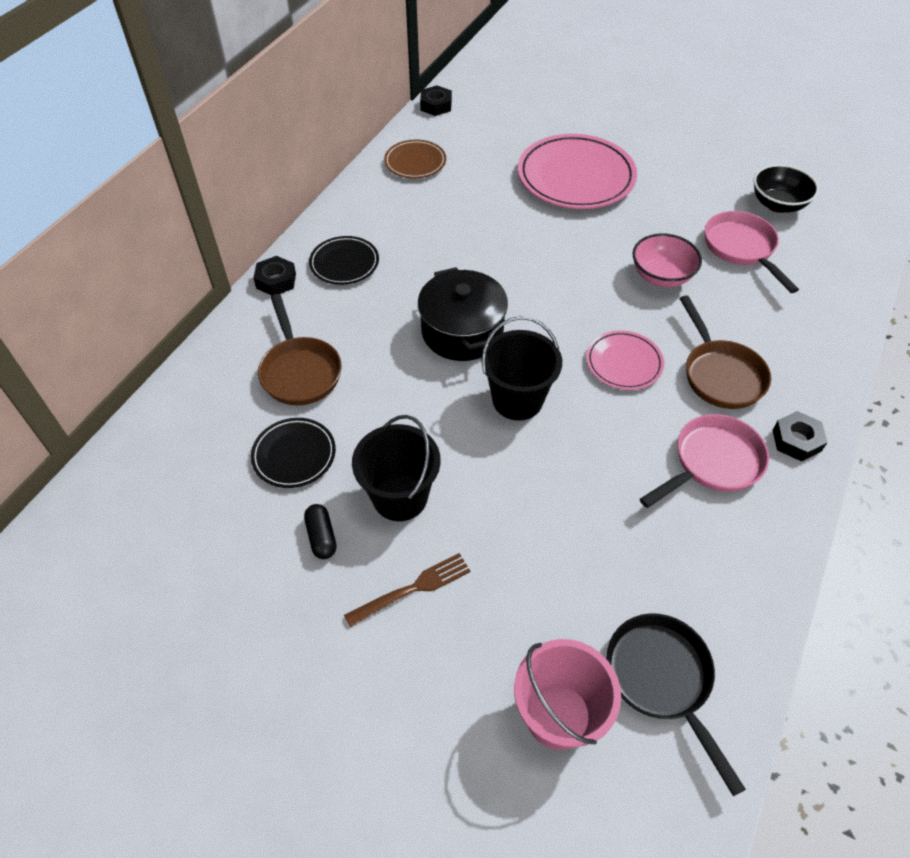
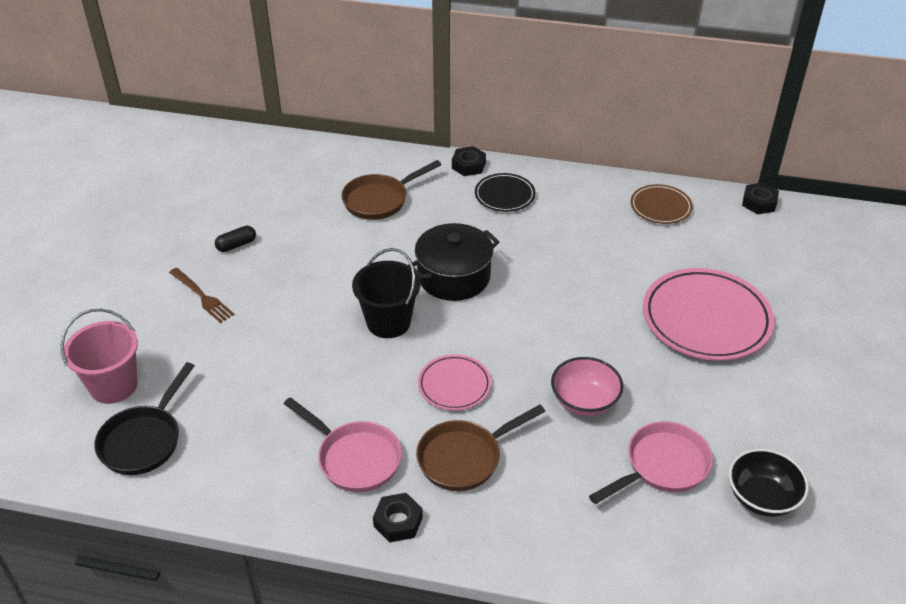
camera: 75 degrees right, 10 degrees down
(294, 455) = (301, 216): black plate -> none
(400, 497) = (277, 275): black bucket -> none
(662, 679) = (144, 440): black pan -> black pan turned 150 degrees clockwise

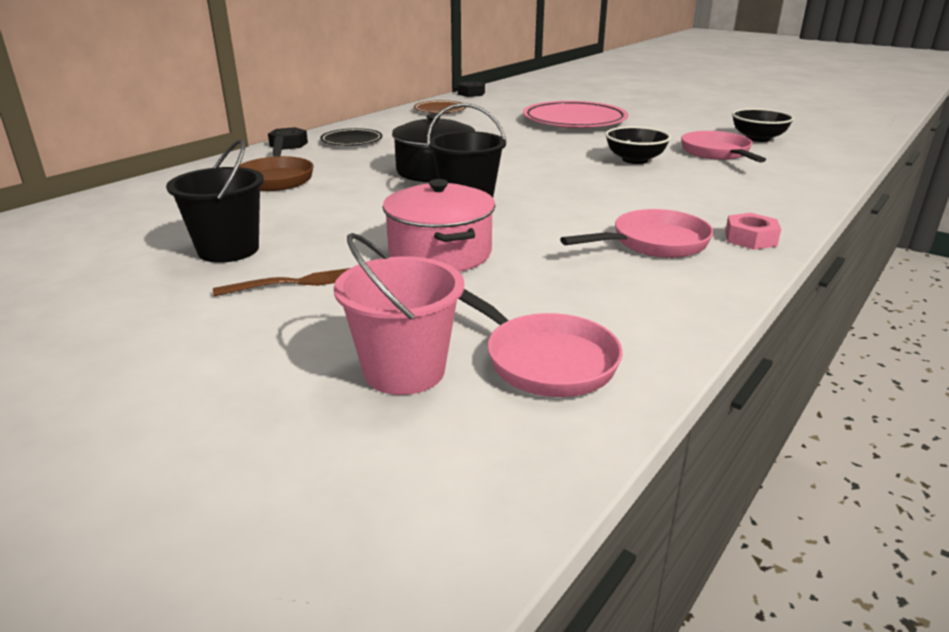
camera: 65 degrees left, 15 degrees down
(144, 440) = (543, 360): black pan -> pink pan
(236, 245) = (228, 250): black capsule -> black bucket
(277, 343) = (440, 253): none -> pink pot
(398, 522) = (750, 239): black nut -> pink nut
(454, 385) = (581, 192): pink plate -> none
(465, 458) = (677, 203): brown pan -> none
(584, 401) = (635, 160): pink bowl -> black bowl

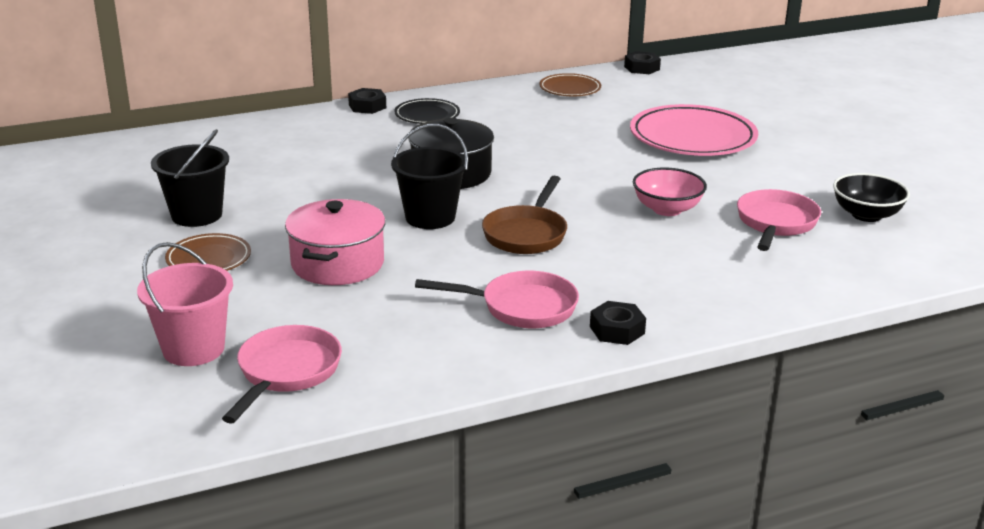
camera: 30 degrees right, 0 degrees up
(276, 178) = (310, 148): brown pan -> brown pan (526, 234)
(296, 282) = (209, 259): brown fork -> brown plate
(543, 360) = (286, 373): pink pan -> pink pan turned 150 degrees counterclockwise
(635, 160) = (667, 209): black bowl -> pink bowl
(750, 239) = (617, 330): pink nut -> black nut

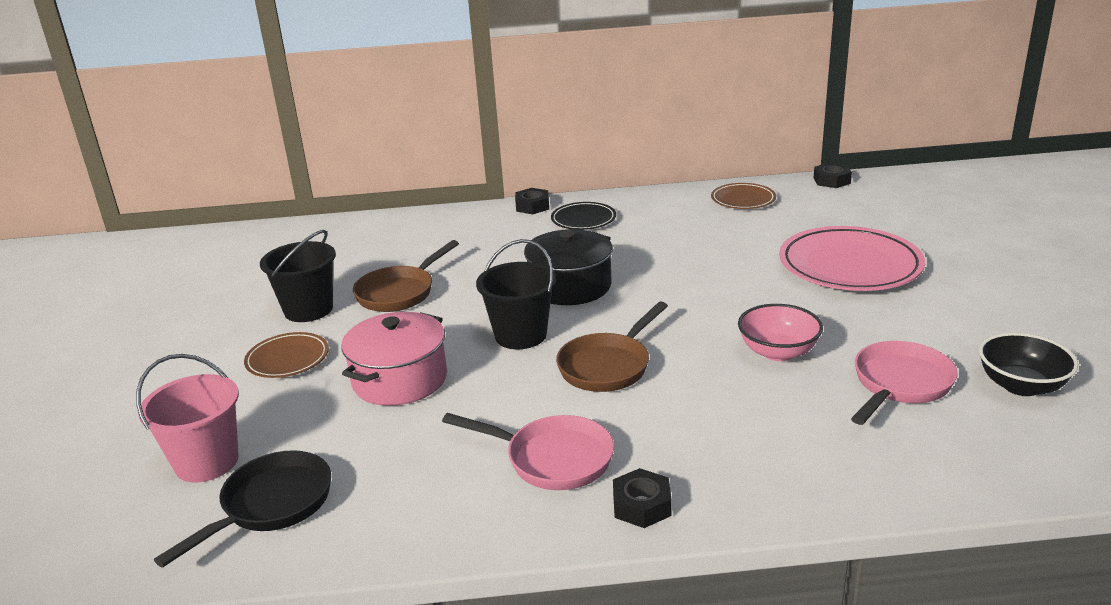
camera: 20 degrees right, 0 degrees up
(283, 192) = (399, 292): none -> brown pan
(286, 373) = (271, 505): pink pan -> black pan

